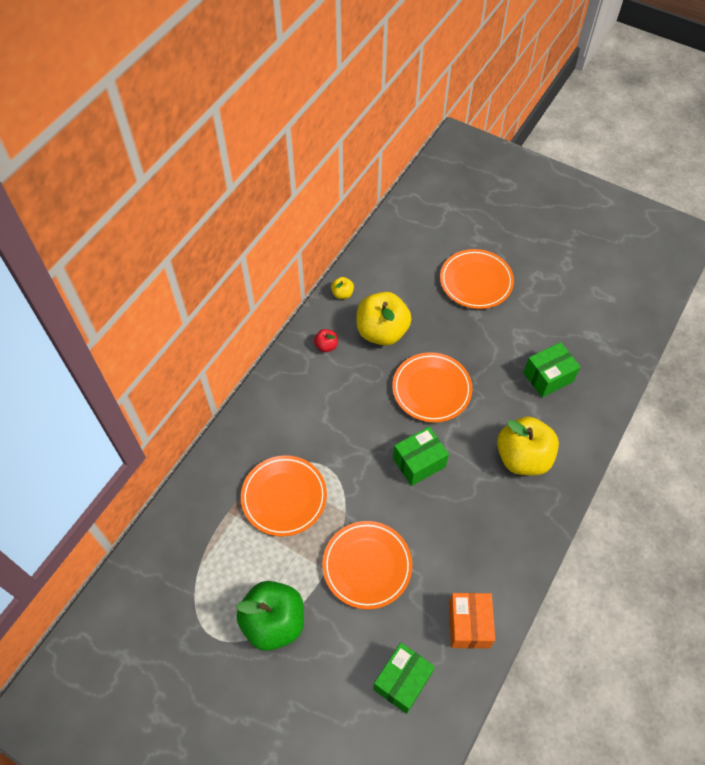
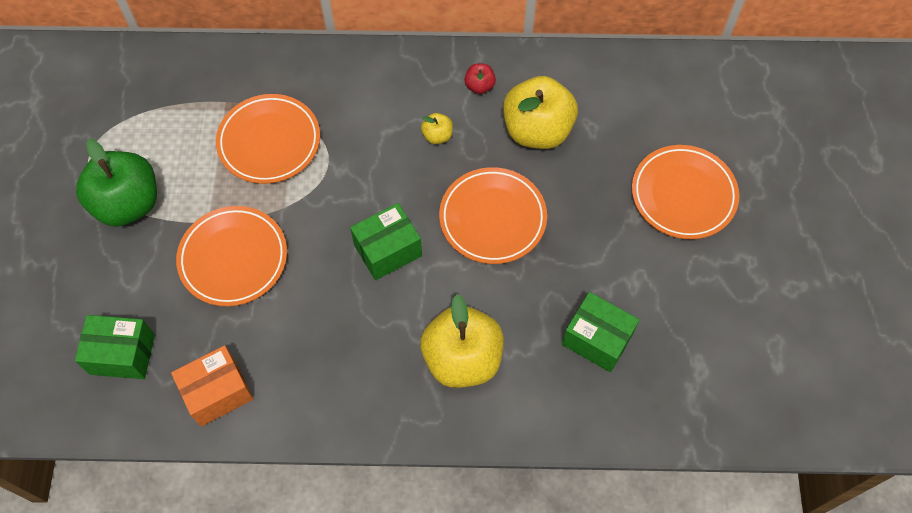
camera: 60 degrees right, 5 degrees up
(342, 294) = (561, 66): yellow apple -> yellow apple (437, 136)
(419, 462) = (388, 250): green box -> green box turned 60 degrees counterclockwise

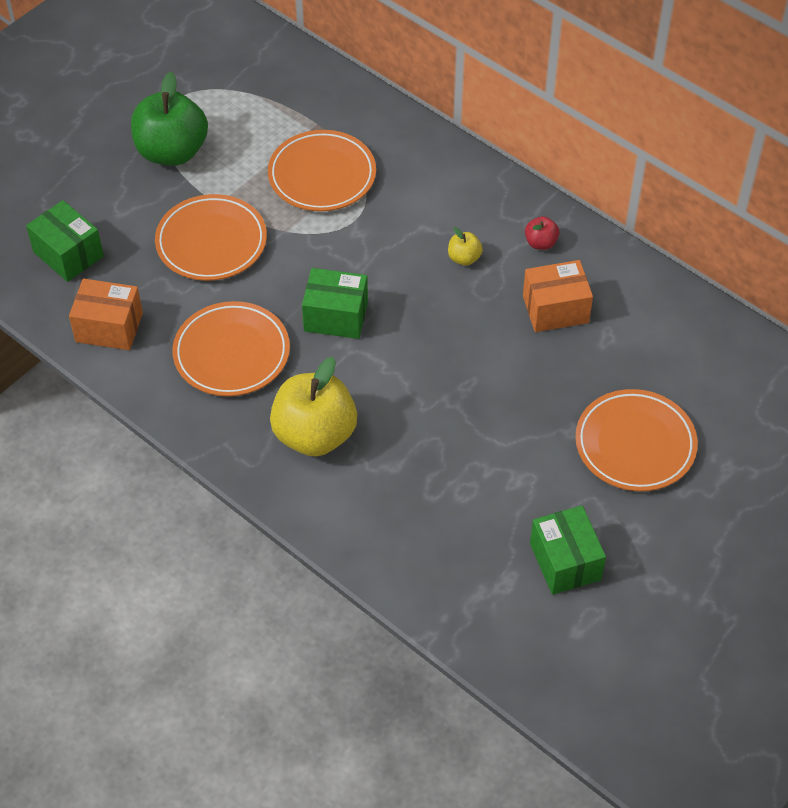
camera: 40 degrees right, 10 degrees down
(492, 218) = (446, 350): orange plate -> orange plate (231, 353)
(537, 130) = (555, 309): yellow apple -> orange box
(597, 339) = (439, 499): green box -> green box (565, 561)

